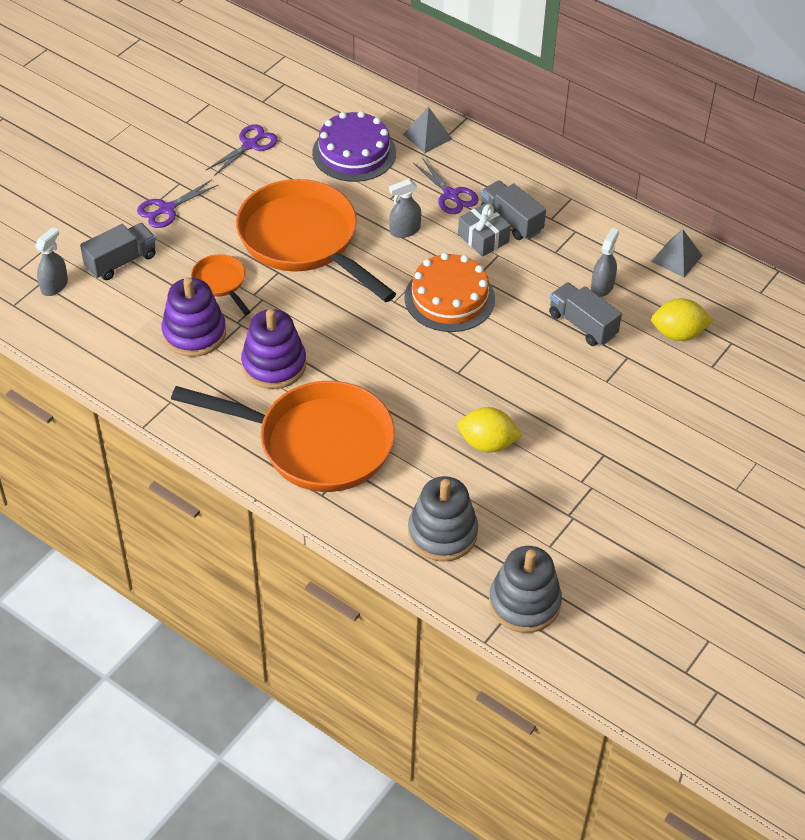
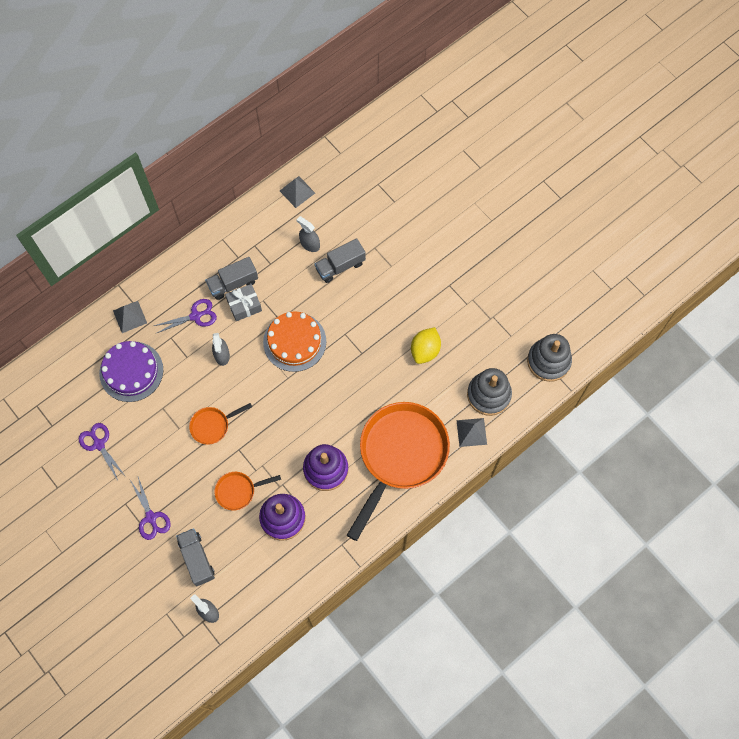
camera: 75 degrees left, 20 degrees up
(304, 241) = (212, 425): orange pan -> orange pan, size x0.44
(376, 522) = (471, 432): none -> grey pyramid
(678, 334) = (362, 212): yellow lemon -> none

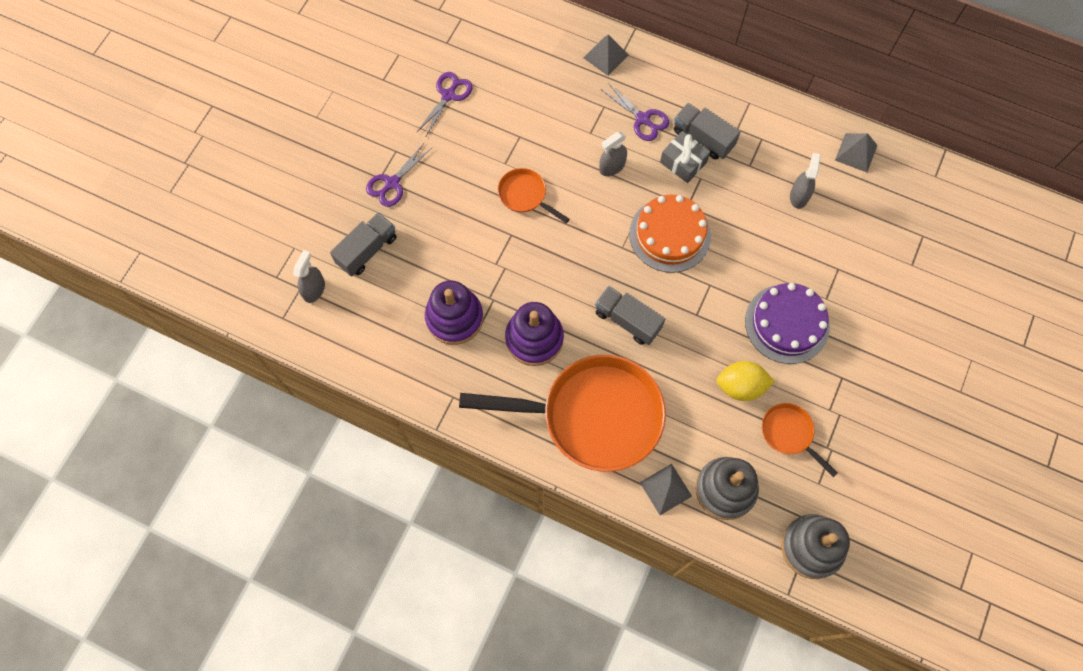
camera: 65 degrees right, 0 degrees up
(131, 371) = (545, 87): purple cake -> purple cake (787, 323)
(238, 491) = (463, 257): orange pan -> orange pan (789, 433)
(340, 266) = (791, 241): grey truck -> grey truck (627, 320)

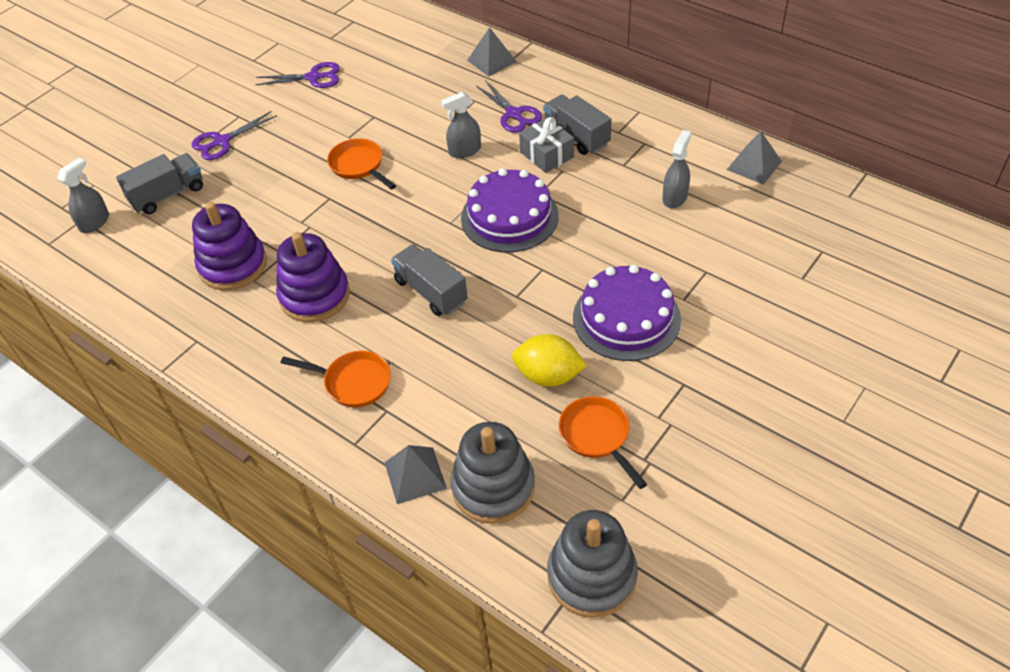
camera: 15 degrees right, 20 degrees down
(448, 95) = (314, 77): purple scissors -> purple scissors turned 45 degrees clockwise
(593, 416) = (353, 382): orange pan -> orange pan, size x0.44
(670, 235) = (509, 217): orange cake -> purple cake

